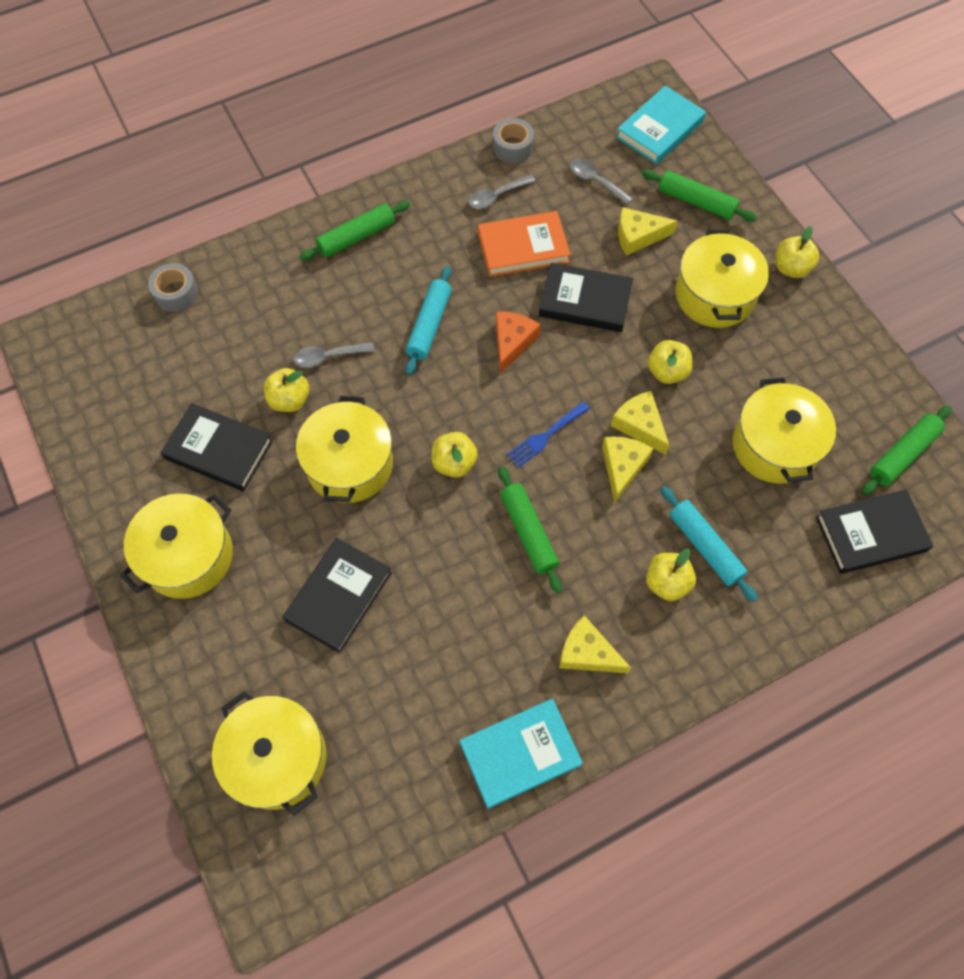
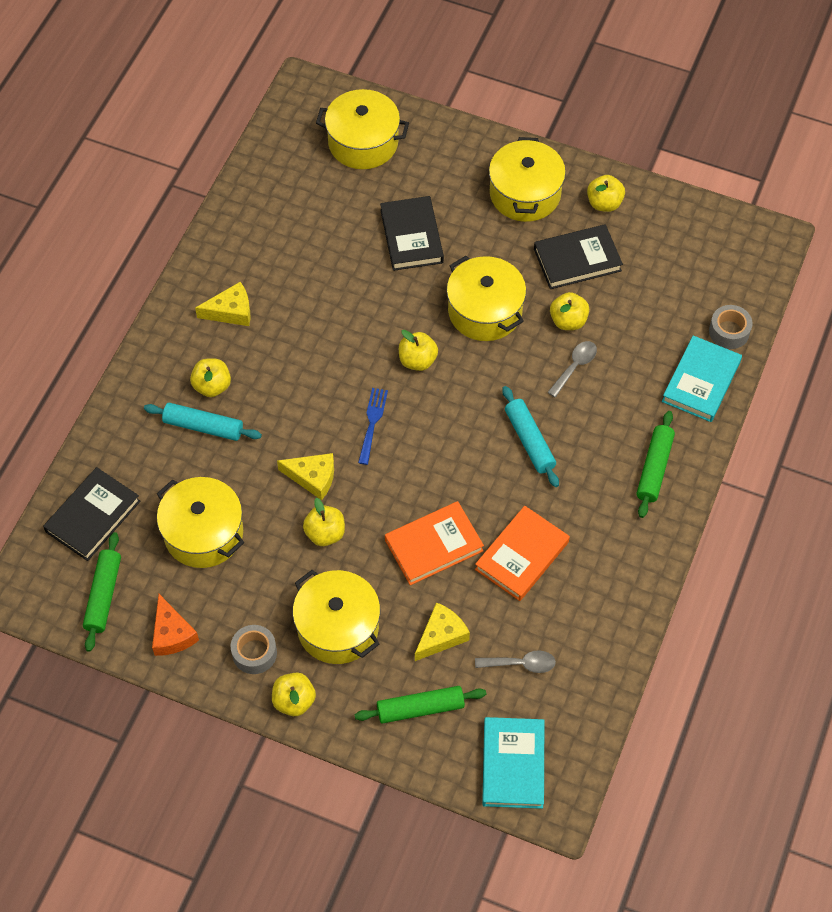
camera: 140 degrees right, 5 degrees down
(132, 487) = (604, 203): none -> yellow apple
(496, 196) = (586, 585): grey spoon -> none
(512, 342) = (457, 472): orange cheese -> orange cheese (172, 634)
(513, 147) = (619, 644): grey tape -> grey tape (254, 653)
(520, 754) = (227, 235): turquoise book -> turquoise book (701, 381)
(528, 532) = (328, 353): green rolling pin -> none
(585, 301) = (434, 545): black book -> orange book
(622, 467) = (301, 439): yellow cheese -> none

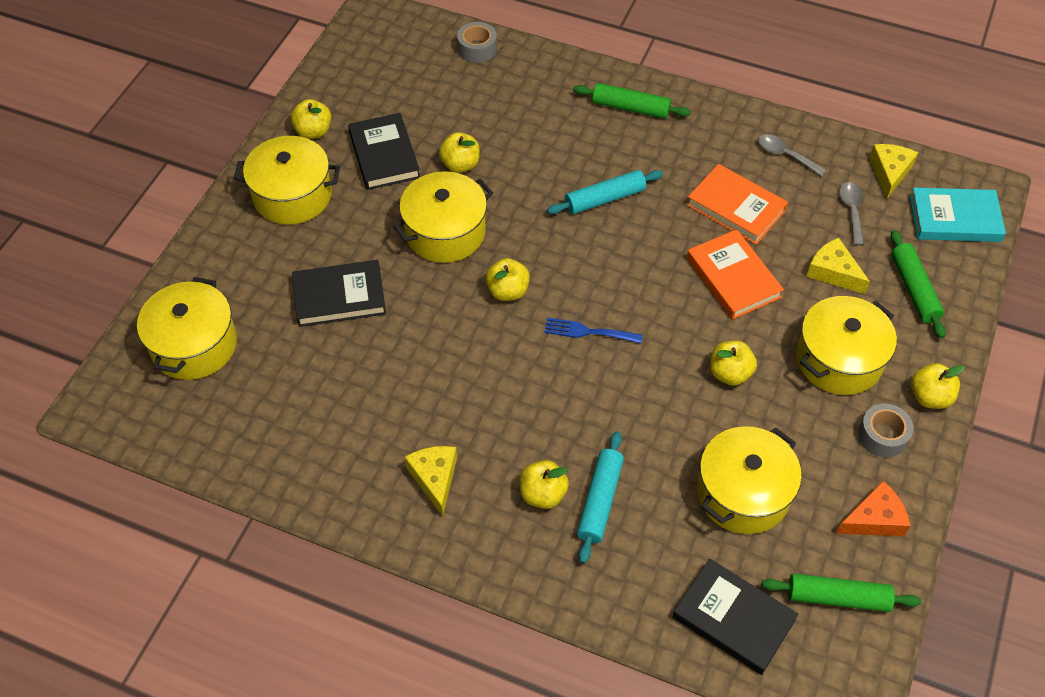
camera: 90 degrees left, 5 degrees down
(313, 478) = (661, 386): yellow cheese -> yellow cheese (889, 172)
(575, 366) = (516, 161): grey spoon -> grey spoon (785, 155)
(701, 381) = (533, 71): turquoise book -> none

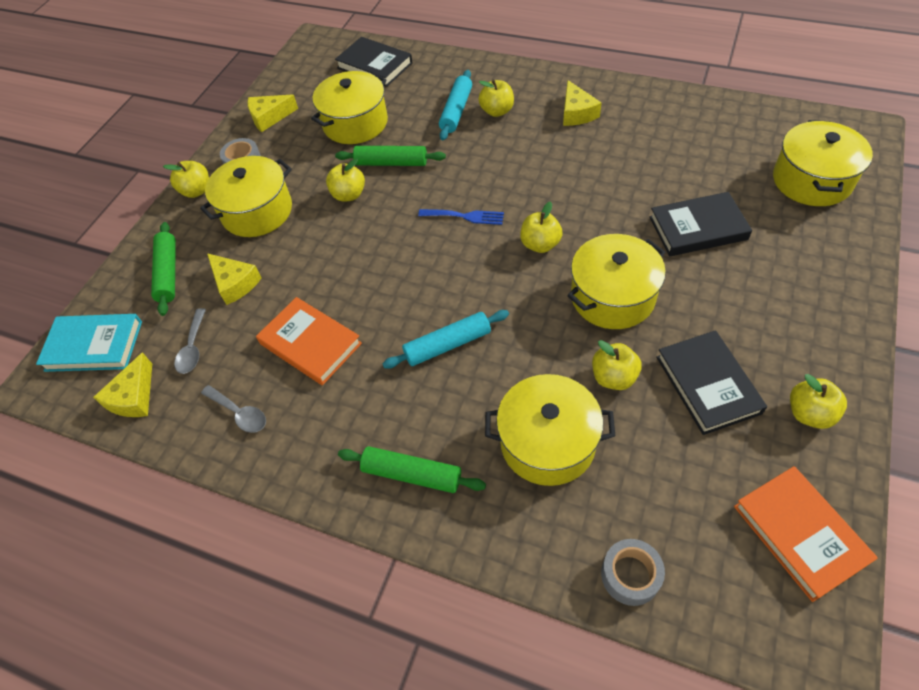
camera: 175 degrees left, 0 degrees up
(292, 195) = (793, 326): yellow pot -> yellow pot (547, 442)
(733, 278) = (329, 271): orange book -> orange book (799, 534)
(838, 598) = (307, 79): green rolling pin -> green rolling pin (391, 163)
(874, 519) = (269, 117): orange cheese -> yellow cheese

